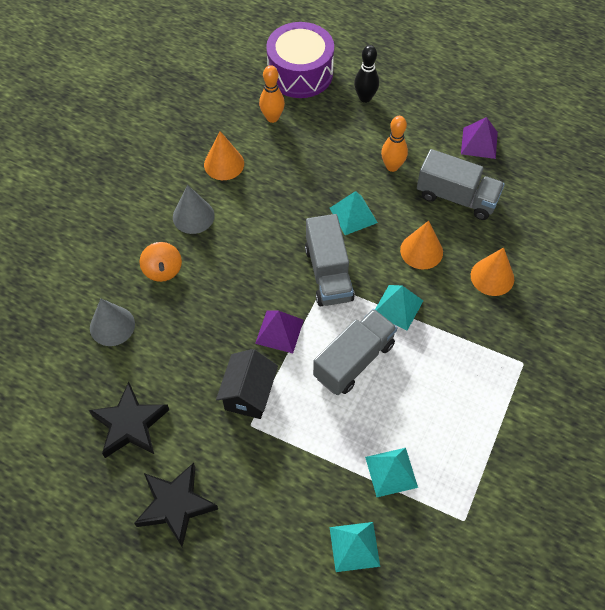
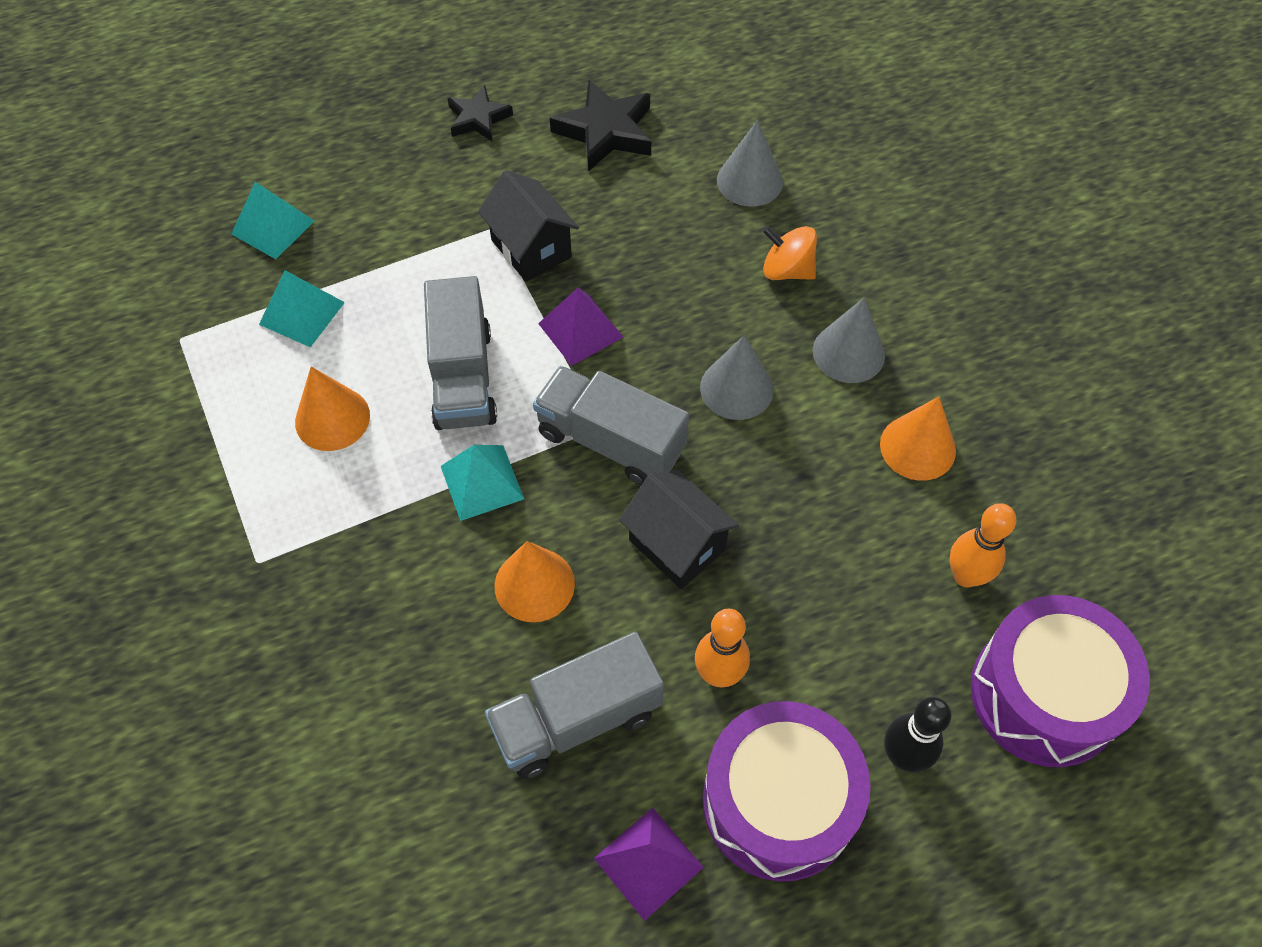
camera: 130 degrees right, 0 degrees up
(175, 505) = (478, 118): black star -> black star, size x0.63
(253, 245) = (736, 388): none -> grey cone
(353, 215) = (677, 545): turquoise pyramid -> black house
(419, 121) = (778, 802): none -> purple drum
(492, 277) = (404, 641): orange cone -> orange cone (332, 418)

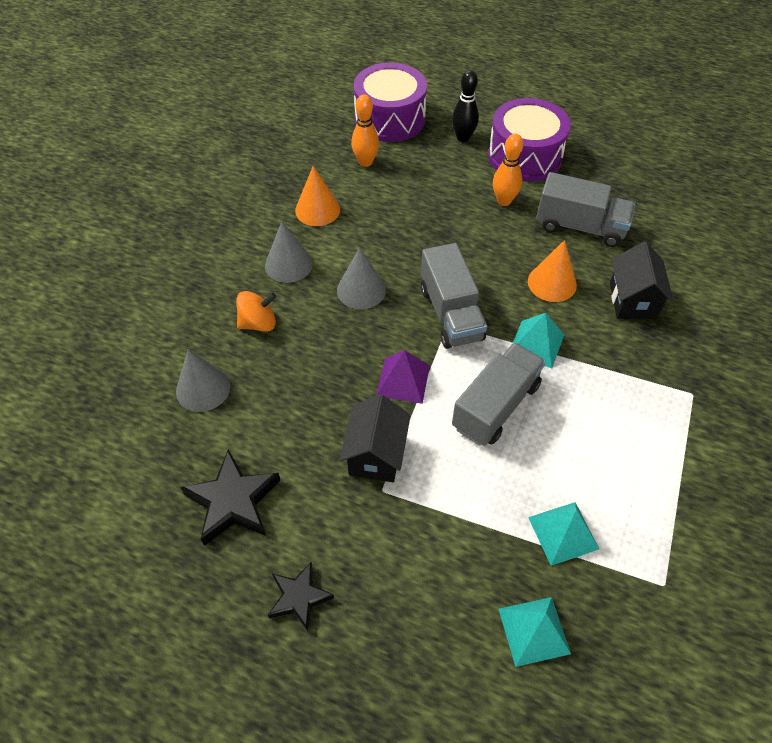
camera: 135 degrees left, 5 degrees down
(332, 418) = (594, 442): orange cone -> none
(648, 862) = (593, 173): purple pyramid -> none
(677, 545) = (469, 251): black house -> black house (632, 300)
(787, 270) = (258, 323): orange spinning top -> orange spinning top turned 90 degrees counterclockwise

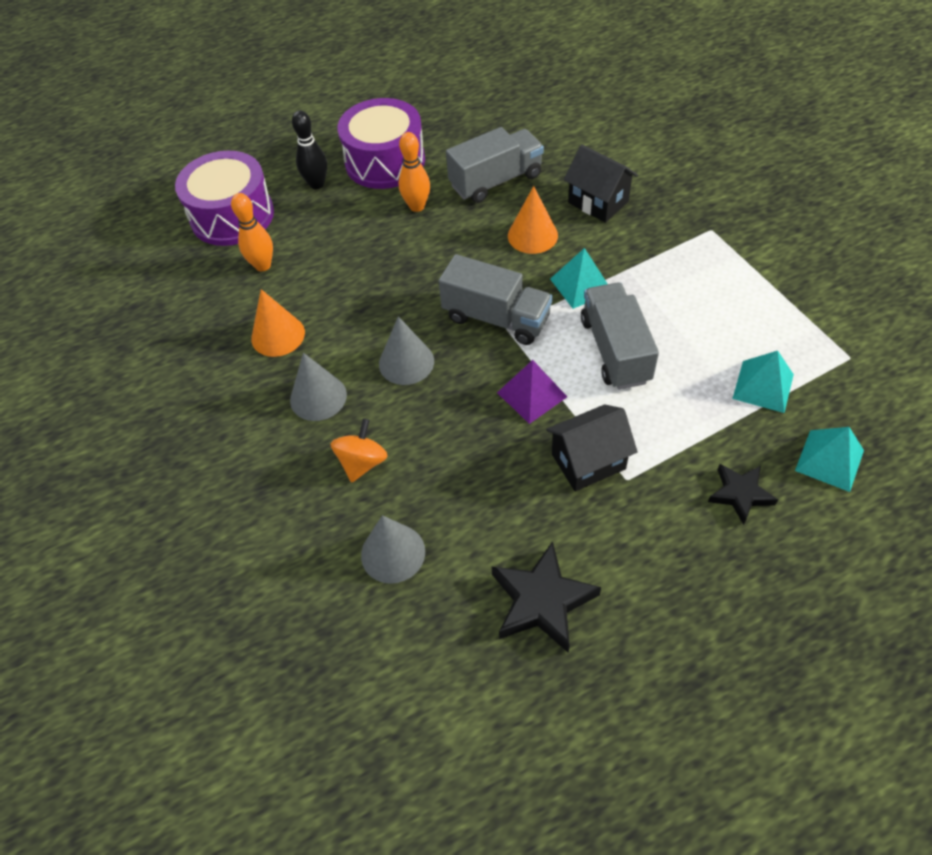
camera: 45 degrees left, 0 degrees up
(299, 597) = (680, 606): black star -> black star (740, 494)
(376, 454) = (588, 461): black house -> black house turned 75 degrees counterclockwise

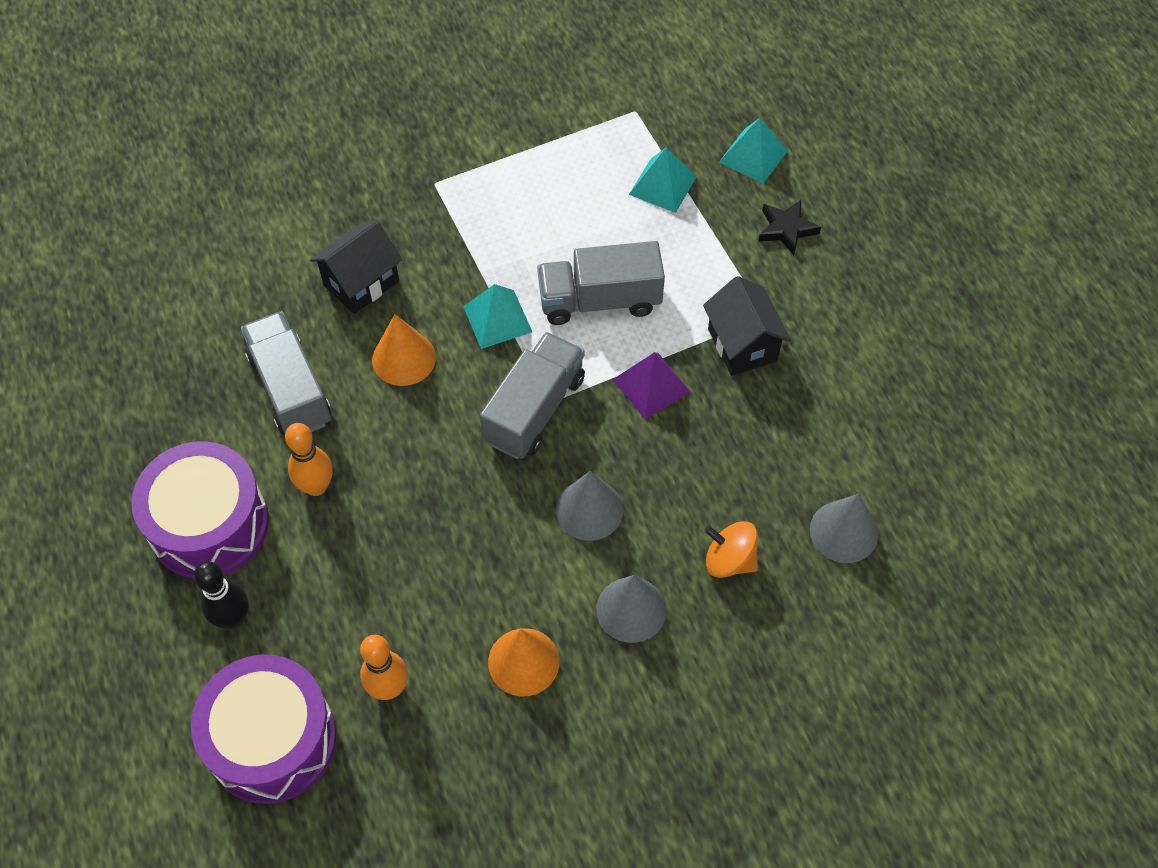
camera: 90 degrees left, 5 degrees up
(542, 601) = (896, 403): black star -> none

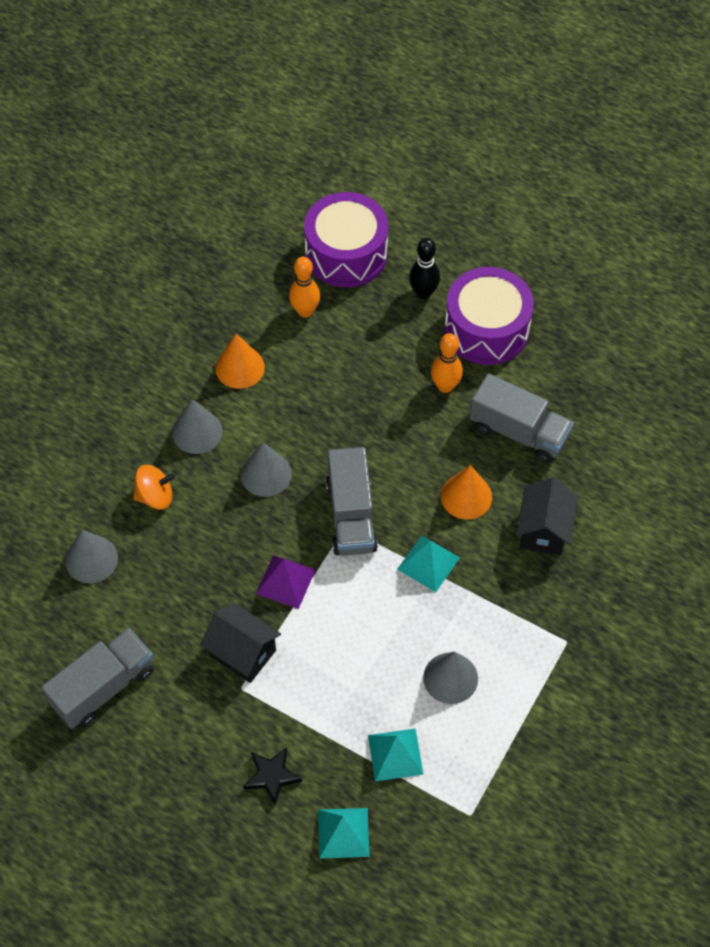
camera: 145 degrees right, 0 degrees up
(563, 214) = (450, 678): none -> grey cone
(599, 300) = (369, 623): grey truck -> grey truck (103, 687)

